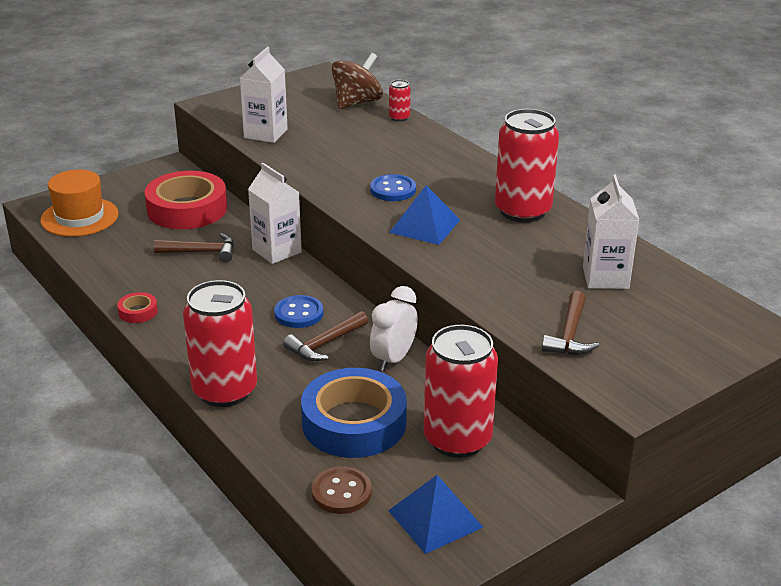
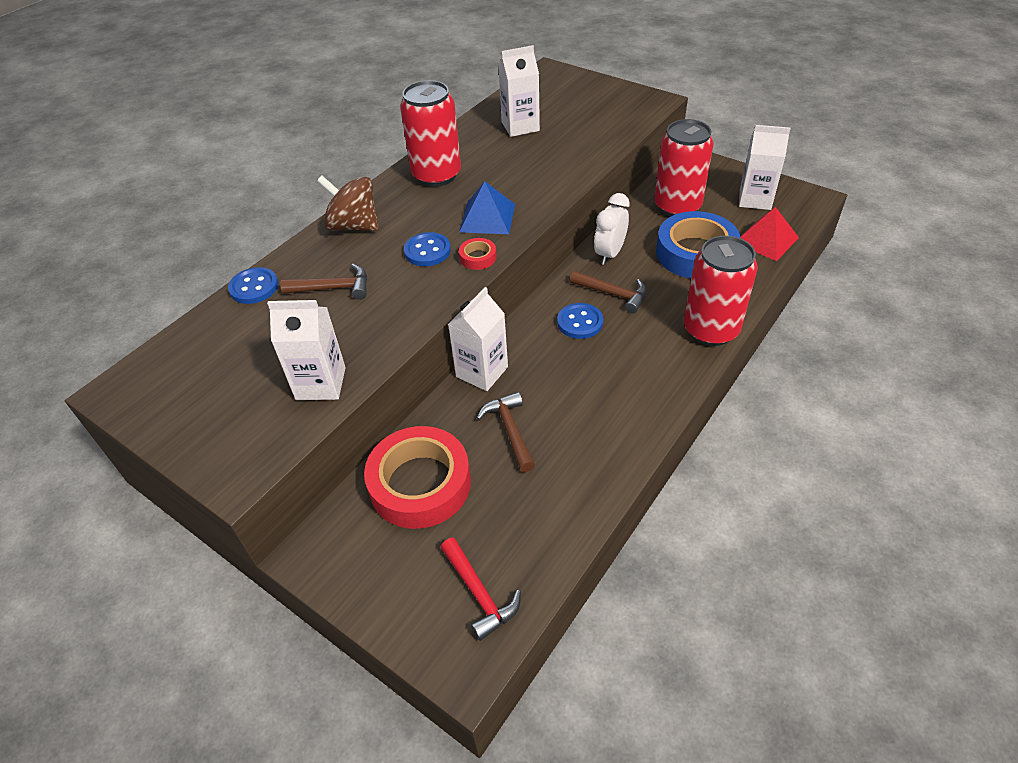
camera: 105 degrees left, 15 degrees up
(79, 217) = (479, 594): orange hat -> red hammer
(138, 312) = (642, 435): red tape -> red tape (478, 257)
(341, 492) = (766, 240): brown button -> red pyramid
(357, 103) = (215, 331): brown spinning top -> brown spinning top (354, 226)
(393, 359) = (609, 254): white clock -> white clock turned 105 degrees clockwise
(399, 118) = (254, 287): red can -> blue button
(435, 518) = (755, 199): blue pyramid -> white carton
(570, 335) = (602, 129): brown hammer -> brown hammer (334, 288)

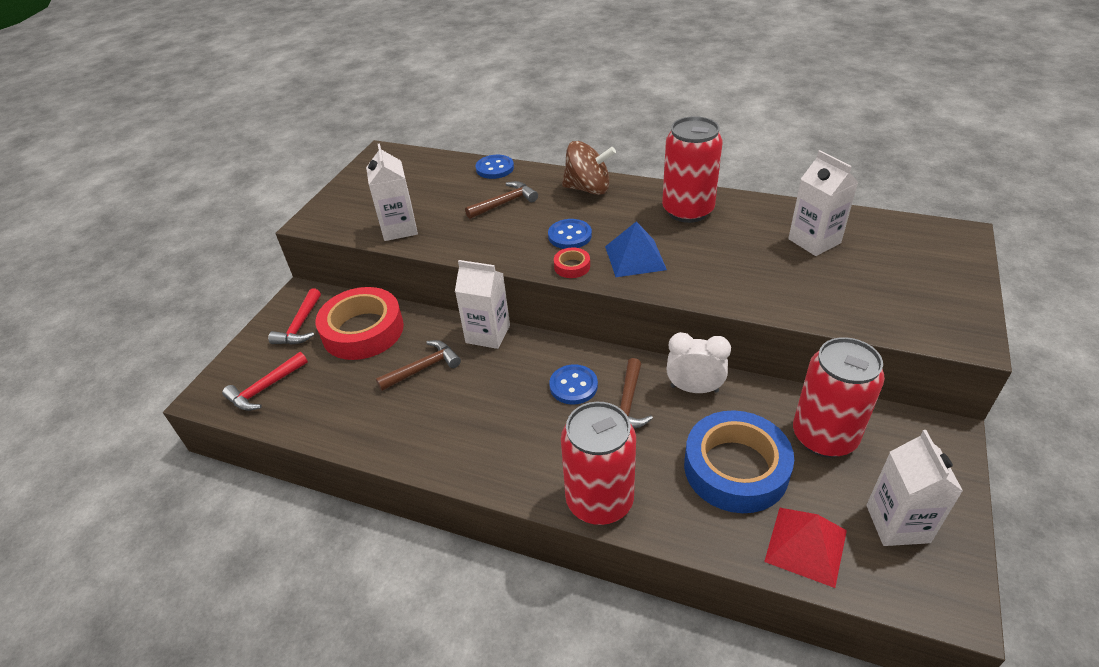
camera: 75 degrees right, 5 degrees down
(334, 288) = (505, 203): brown hammer -> brown hammer turned 105 degrees counterclockwise
(354, 226) = (588, 189): brown spinning top -> brown spinning top turned 90 degrees clockwise
(375, 554) = (300, 326): none -> red hammer

